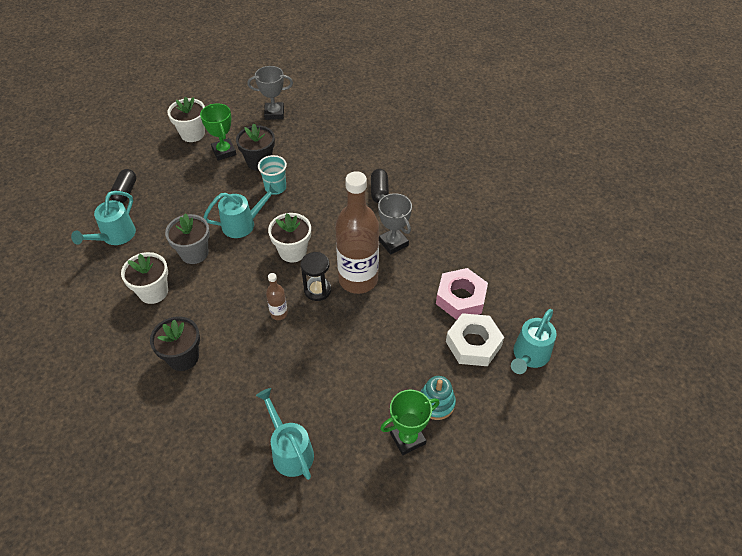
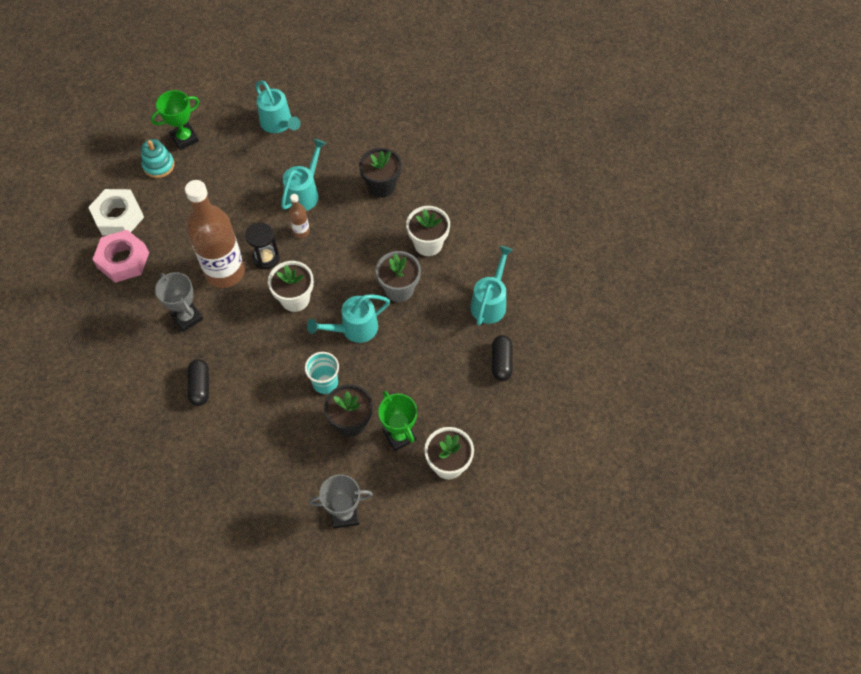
camera: 175 degrees right, 10 degrees up
(529, 356) = (69, 209): turquoise watering can -> turquoise watering can (304, 193)

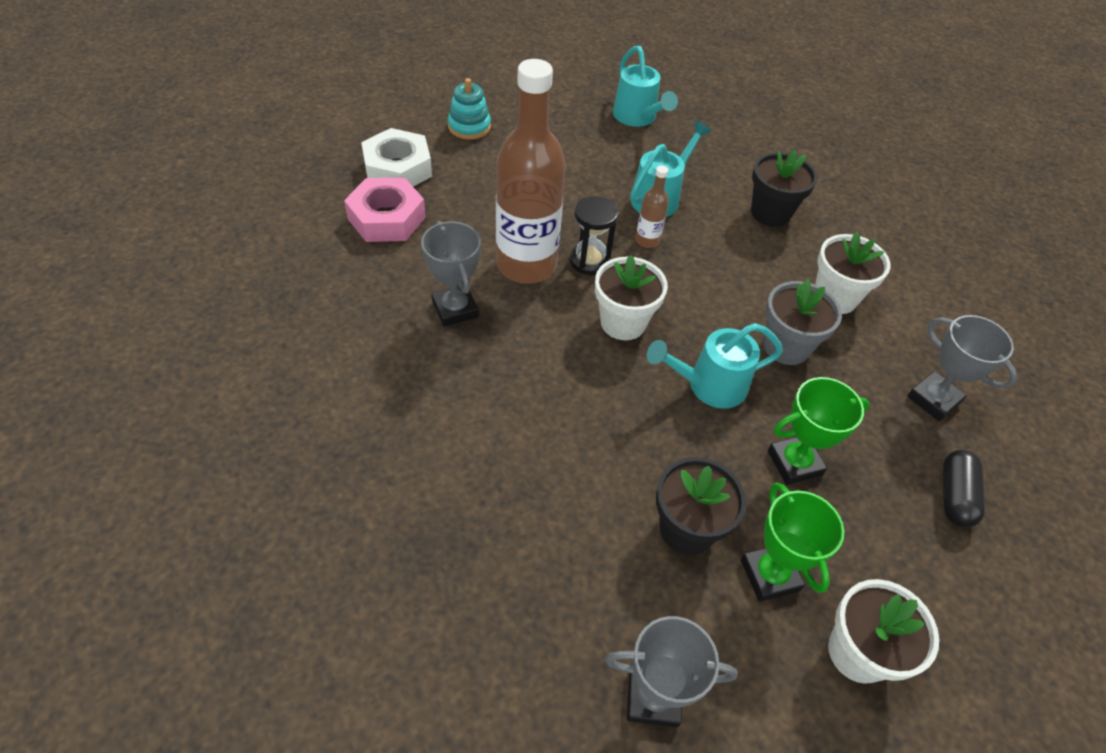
camera: 10 degrees right, 10 degrees down
(185, 138) = (511, 107): green trophy -> green trophy (794, 463)
(200, 386) = (447, 409): black capsule -> none
(325, 383) = (651, 454): turquoise cup -> none
(490, 302) = (933, 399): turquoise watering can -> grey trophy

